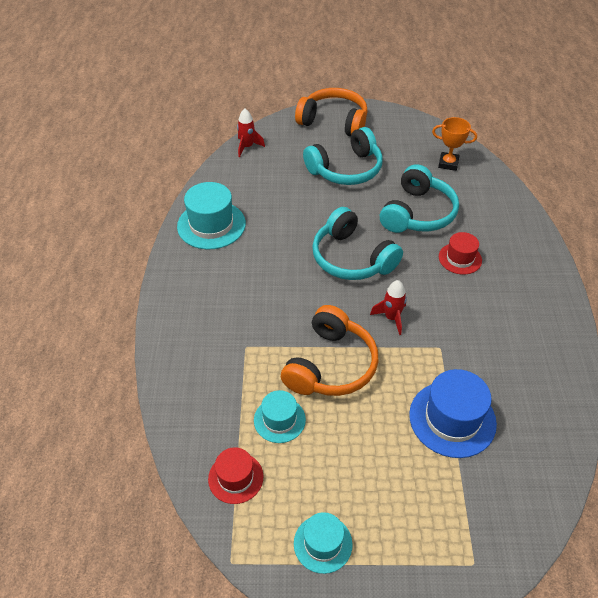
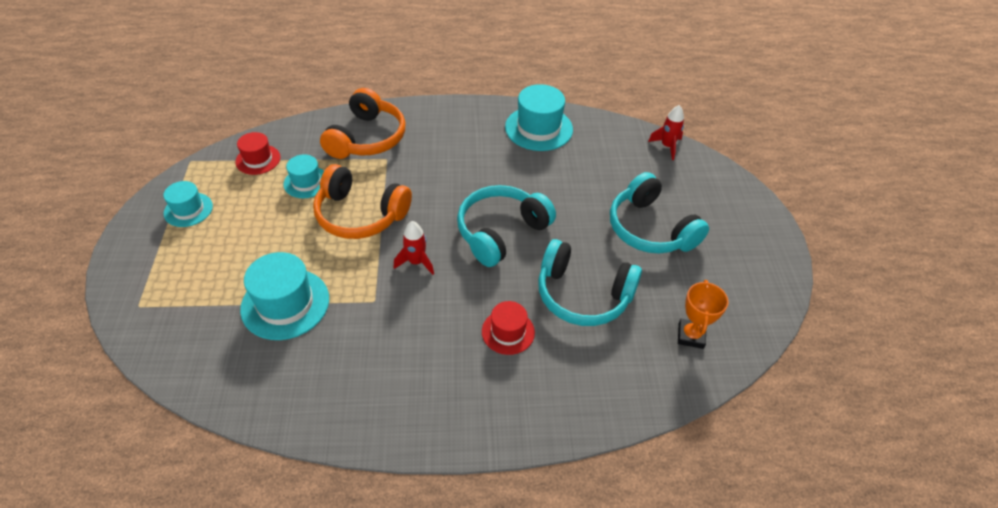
camera: 85 degrees right, 0 degrees up
(334, 121) = (742, 218): orange headphones -> orange headphones (367, 138)
(452, 419) = (285, 304): blue hat -> turquoise hat

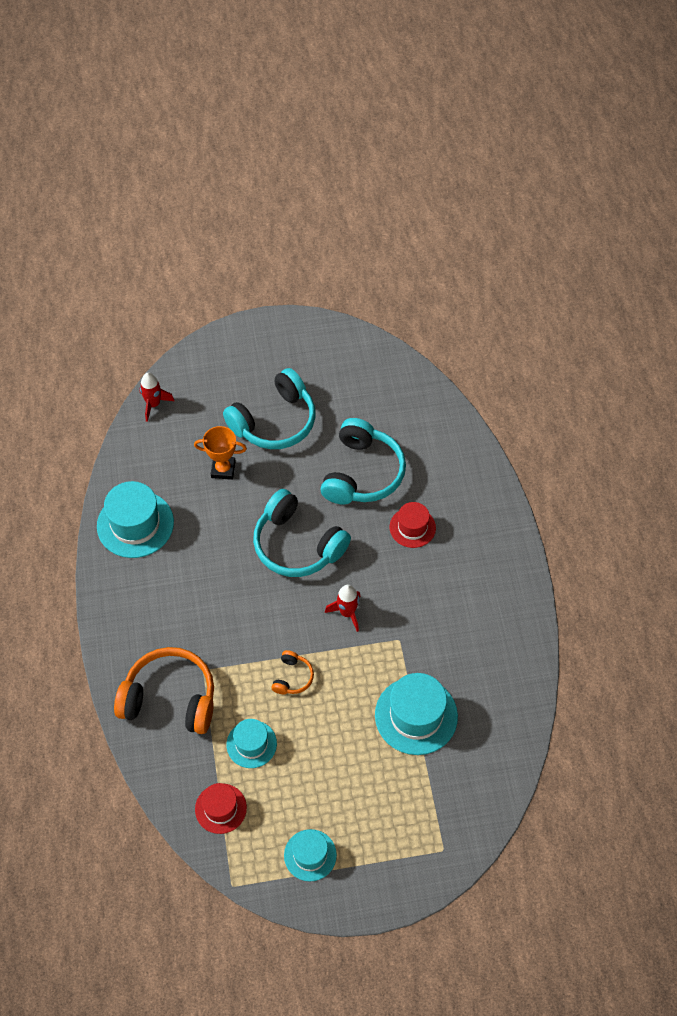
camera: 95 degrees left, 10 degrees up
(360, 215) = (292, 677): orange headphones -> orange headphones, size x0.46
(690, 336) = (391, 396): orange trophy -> orange trophy (223, 469)

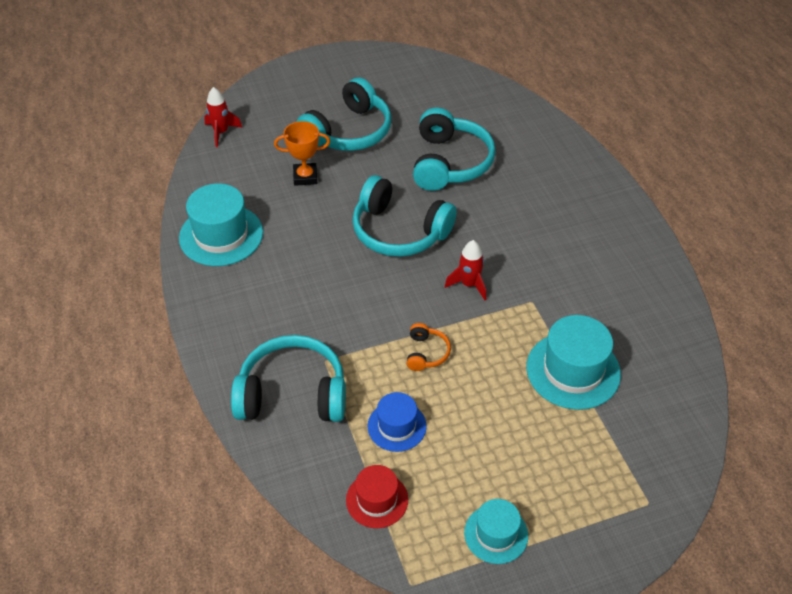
camera: 10 degrees left, 10 degrees down
(170, 698) = (292, 393): orange headphones -> turquoise headphones
(251, 744) = (397, 426): turquoise hat -> blue hat
(412, 527) = (514, 201): red hat -> none

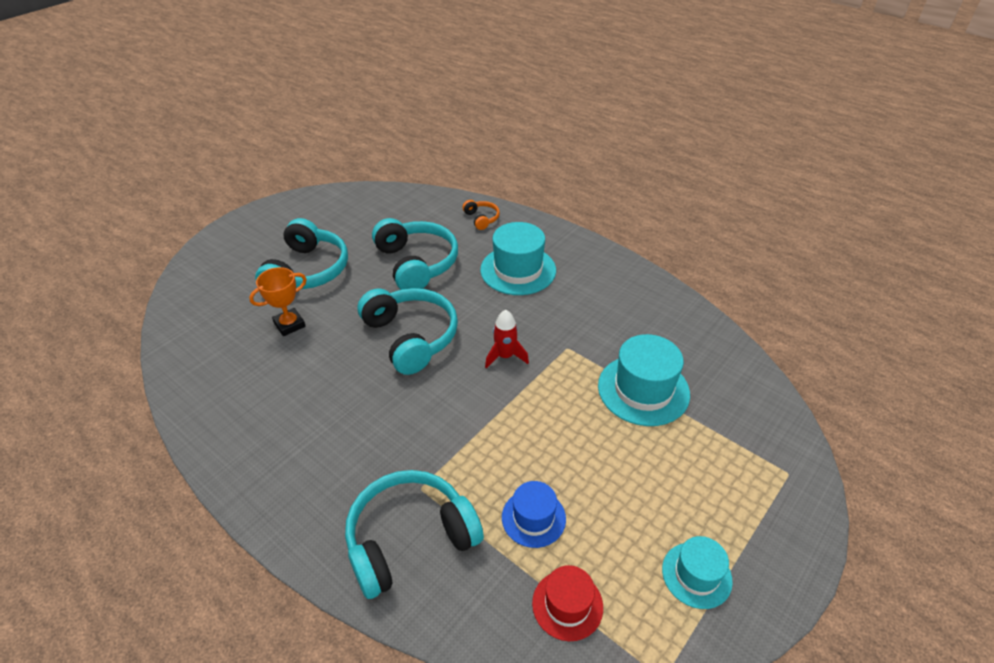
camera: 30 degrees left, 5 degrees down
(221, 132) = (176, 317): red rocket -> none
(221, 235) = (233, 413): turquoise hat -> turquoise hat (518, 270)
(399, 231) = (411, 337): turquoise headphones -> turquoise headphones turned 120 degrees counterclockwise
(426, 353) = (511, 434): orange headphones -> orange headphones (481, 219)

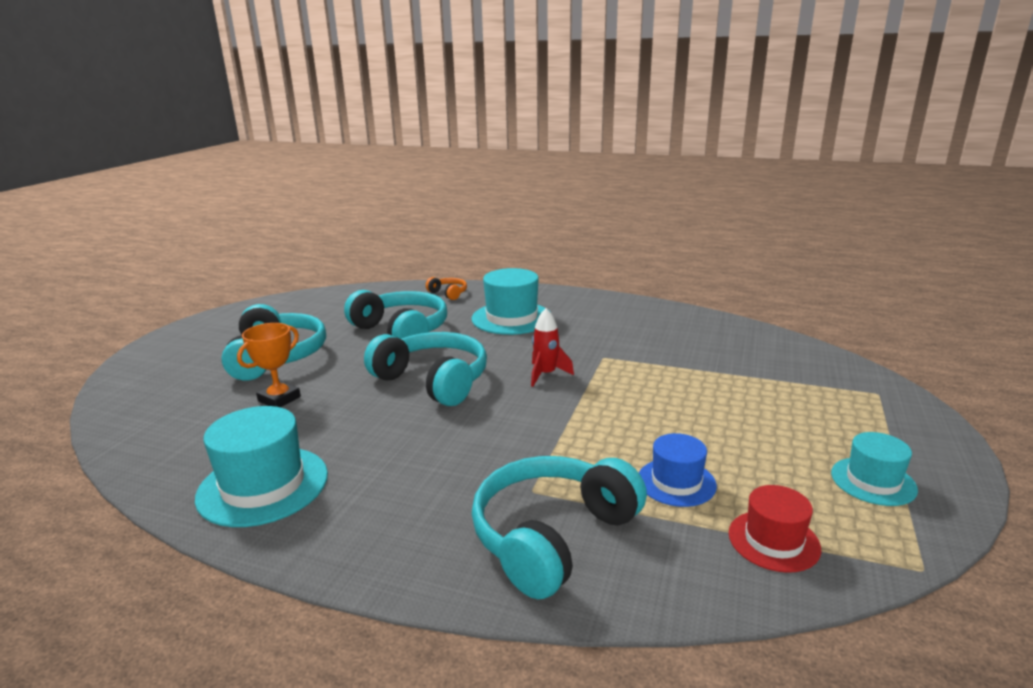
camera: 20 degrees left, 20 degrees down
(643, 390) = (700, 369): turquoise hat -> turquoise hat (263, 485)

